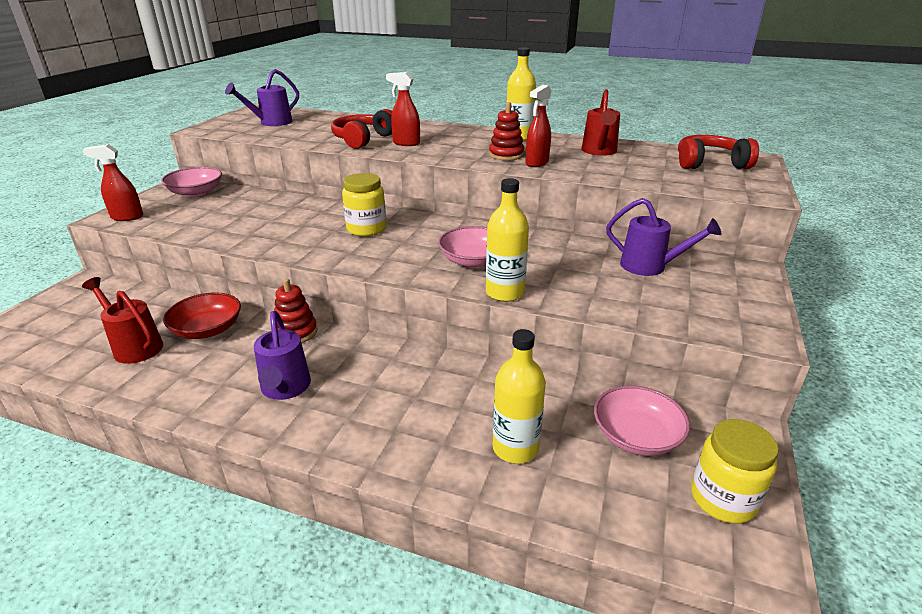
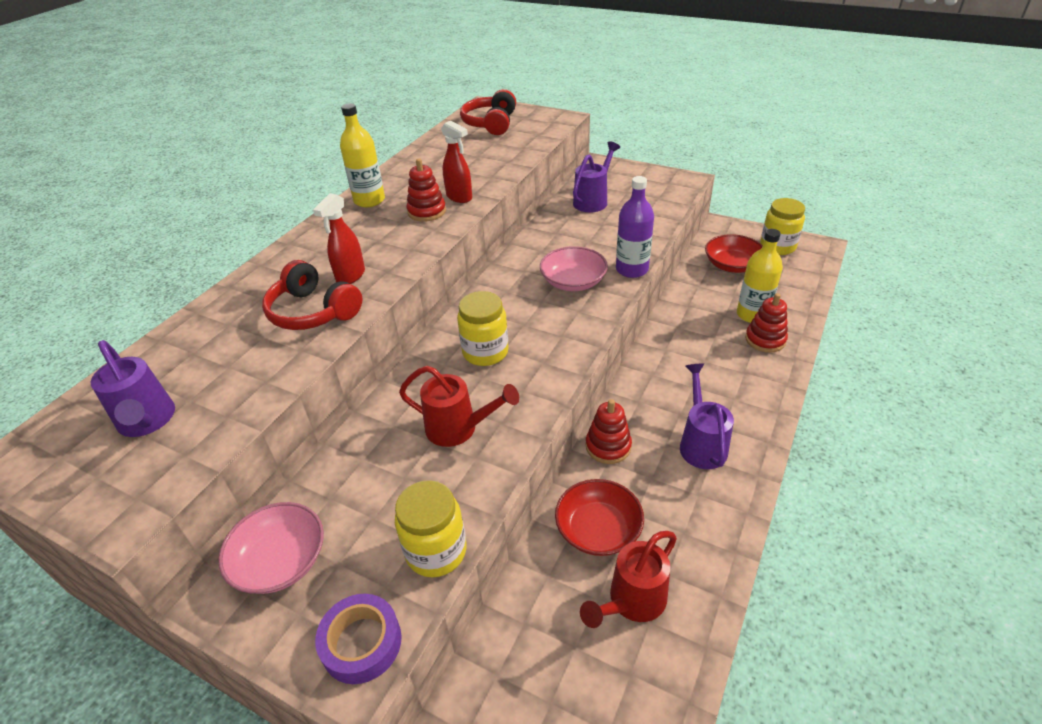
camera: 80 degrees left, 10 degrees up
(127, 217) = (361, 643): red spray bottle -> purple tape
(175, 229) = (436, 551): none -> yellow jar
(285, 389) = (701, 443): purple watering can -> purple watering can turned 90 degrees counterclockwise
(460, 456) = (765, 340): none -> red stacking toy
(504, 293) = (632, 269): yellow bottle -> purple bottle
(599, 151) = (439, 163): red watering can -> red watering can (458, 428)
(636, 436) = (732, 265): pink bowl -> red bowl

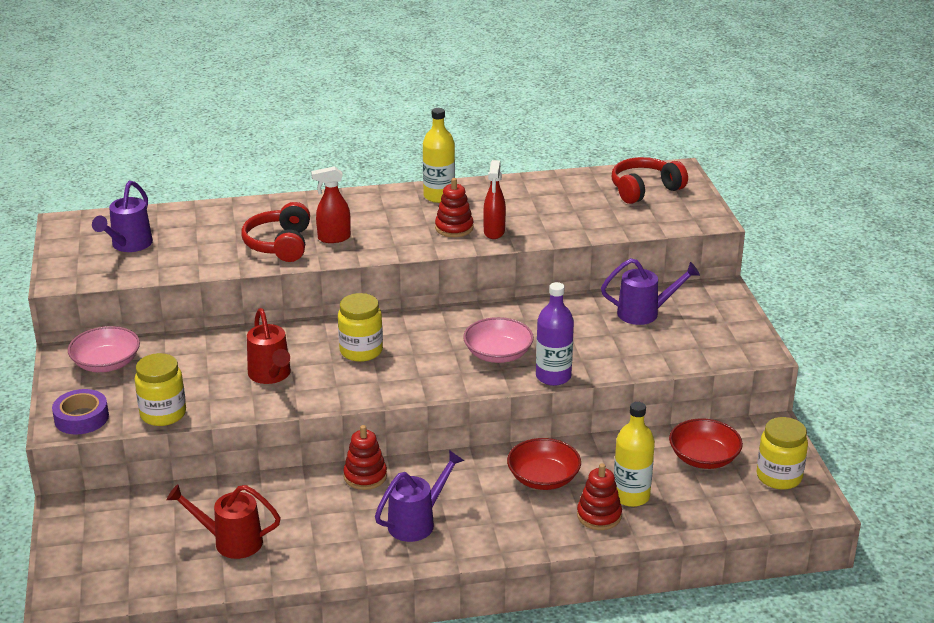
camera: 50 degrees right, 10 degrees down
(598, 529) = (278, 503): red bowl -> red bowl (543, 478)

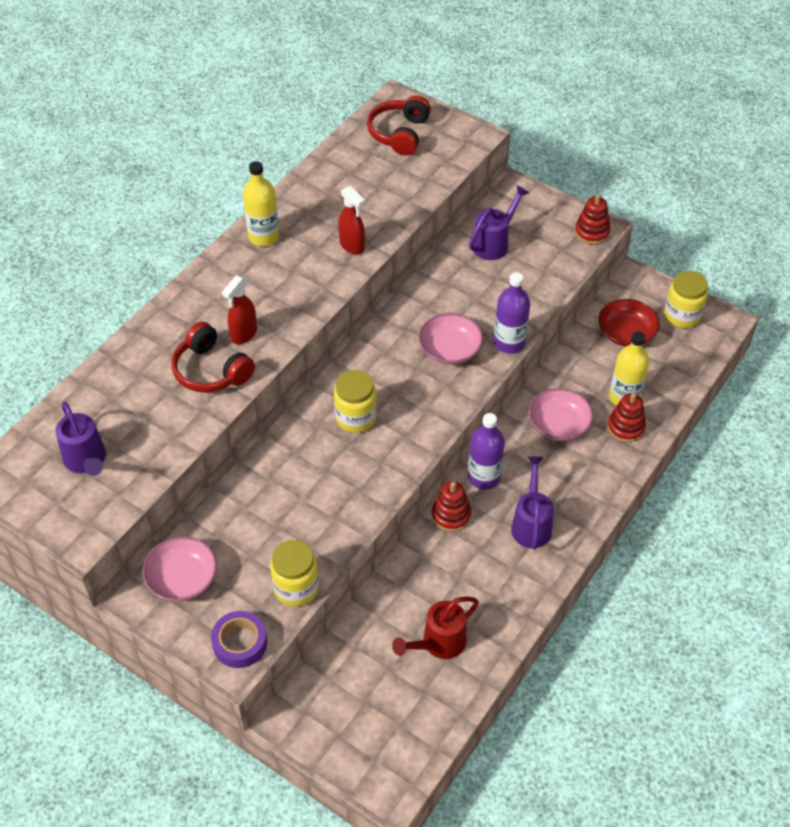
camera: 45 degrees left, 20 degrees up
(271, 375) = (323, 490): red watering can -> none
(428, 471) = (484, 477): none -> purple bottle
(454, 228) = (318, 261): red stacking toy -> red stacking toy (592, 232)
(543, 478) = (559, 425): red bowl -> pink bowl

